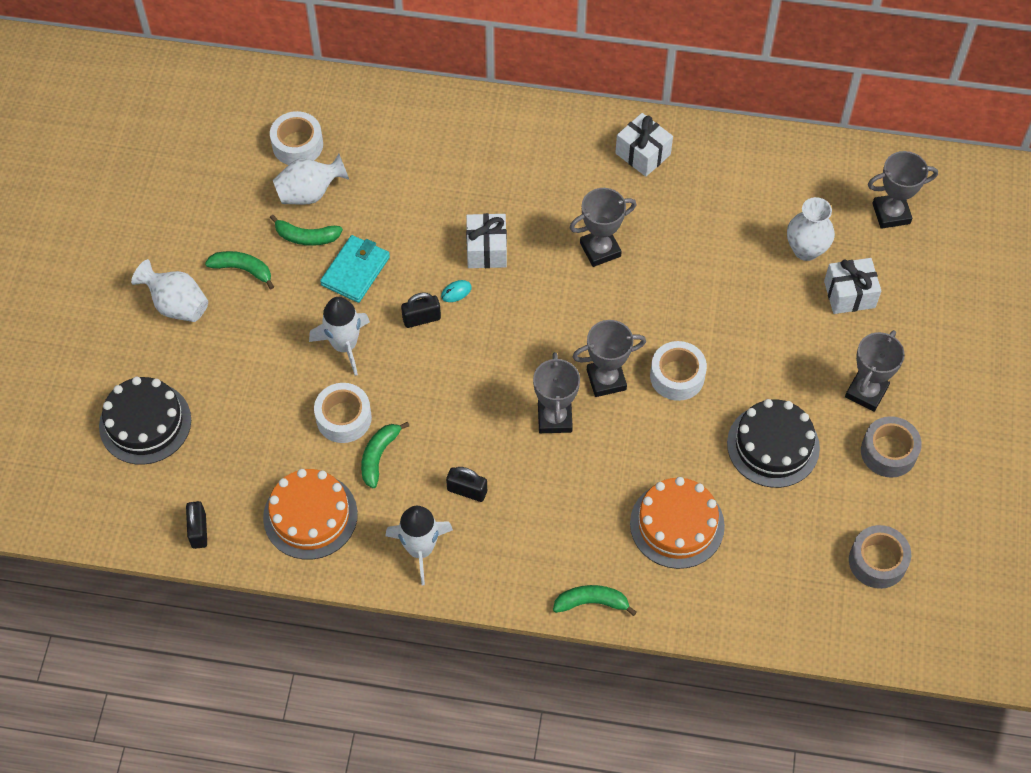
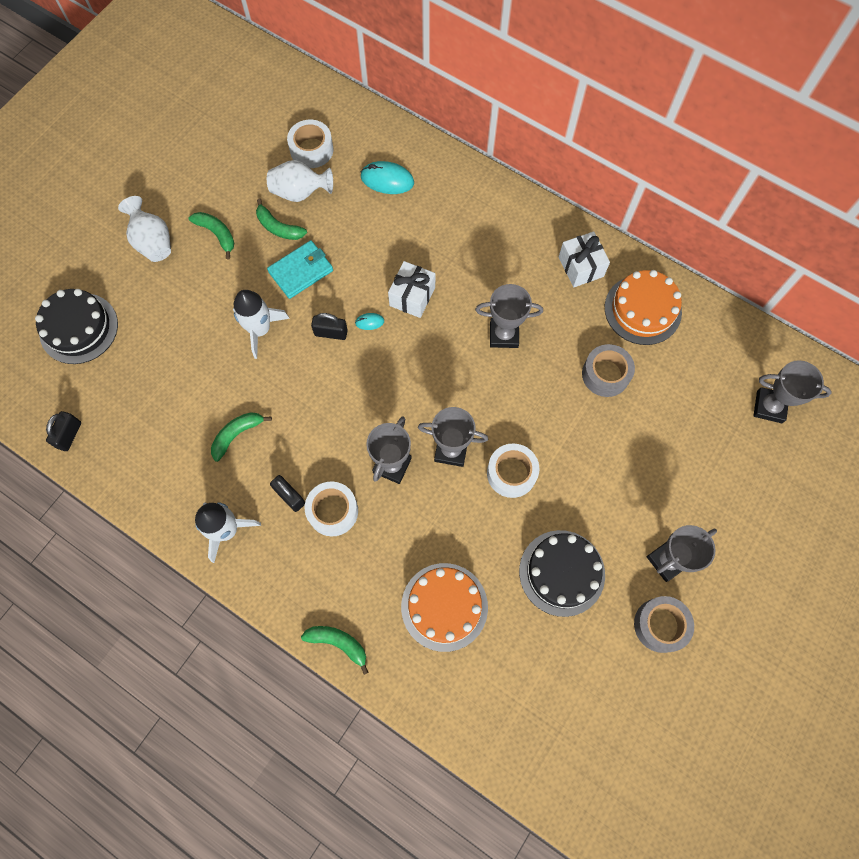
camera: 25 degrees right, 10 degrees up
(310, 516) = (158, 461): orange cake -> orange cake (643, 309)
(343, 418) = (227, 390): white tape -> white tape (333, 511)
(396, 145) = (387, 180): none -> turquoise mouse
(806, 249) = (678, 408): white vase -> none
(849, 294) = (696, 464): white gift -> none
(877, 561) = (600, 723): grey tape -> grey tape (605, 374)

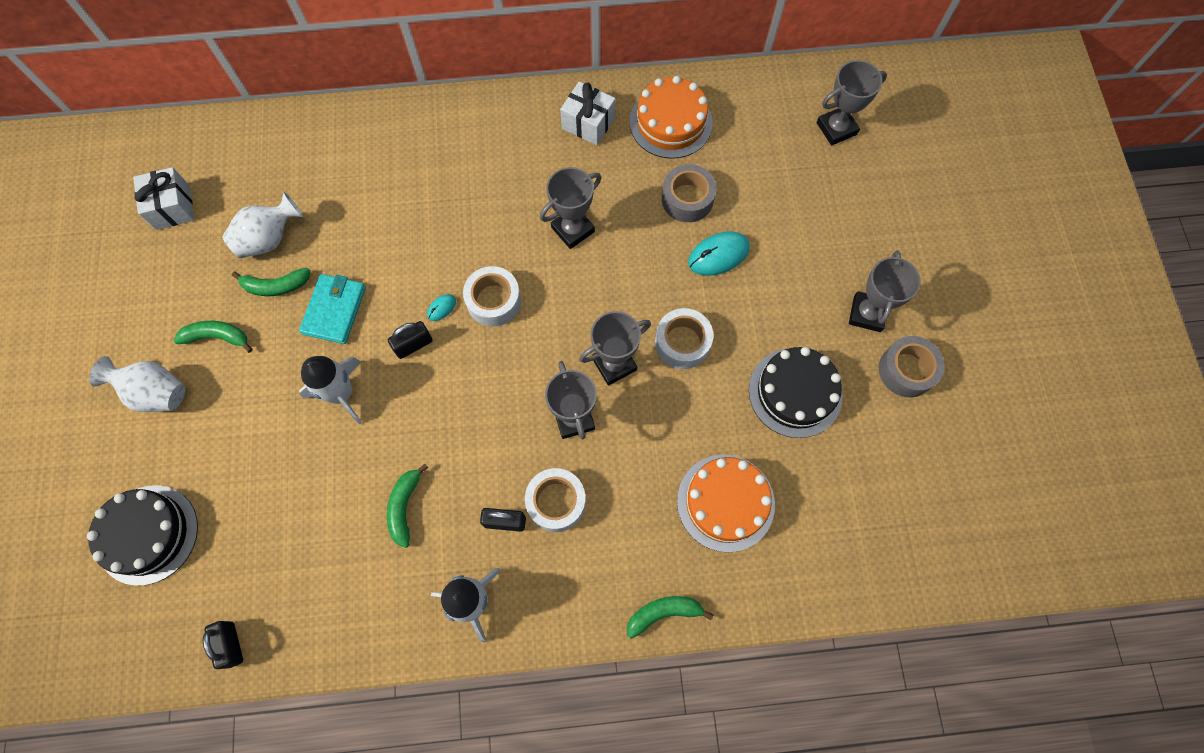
camera: 40 degrees left, 0 degrees up
(311, 150) = (246, 191): white tape -> white tape (494, 301)
(387, 180) = (345, 168): turquoise mouse -> turquoise mouse (718, 255)
(412, 296) = (461, 256): white gift -> white gift (172, 207)

